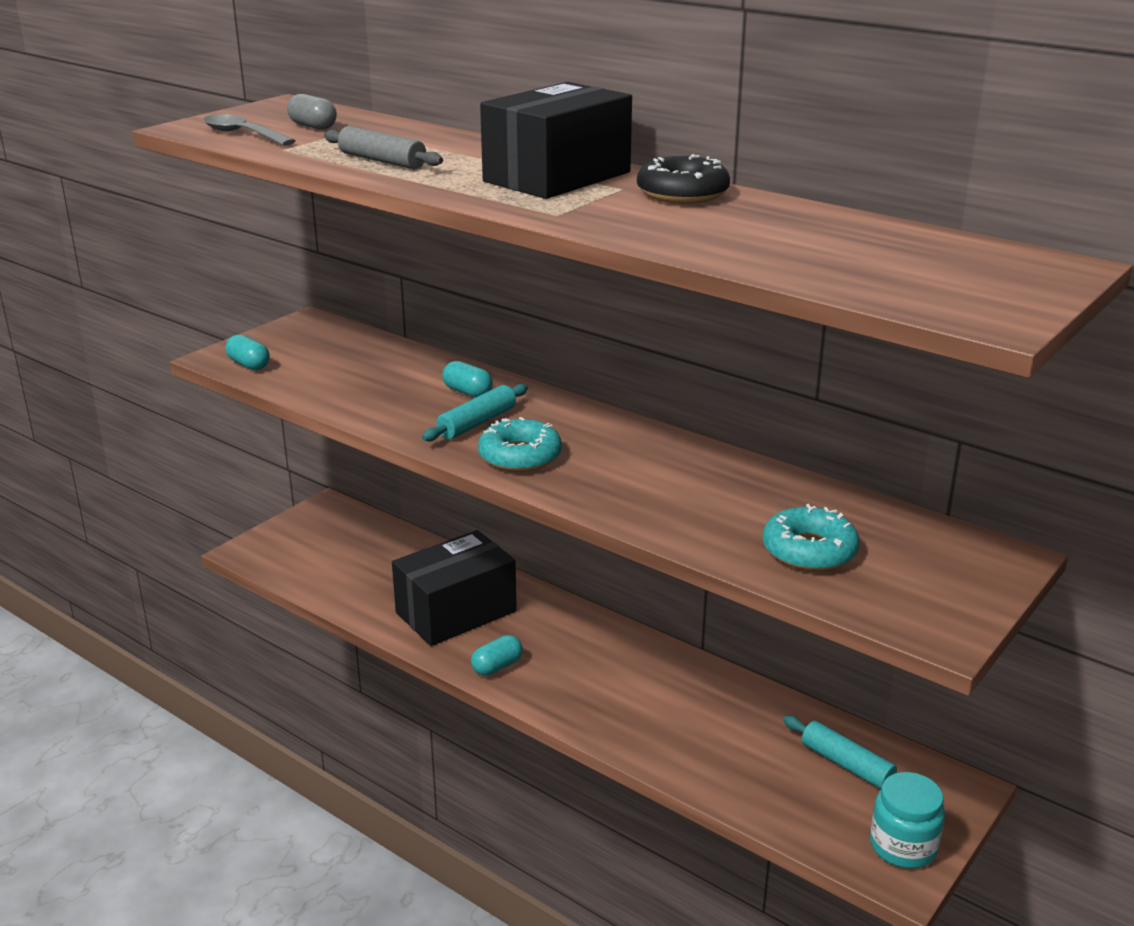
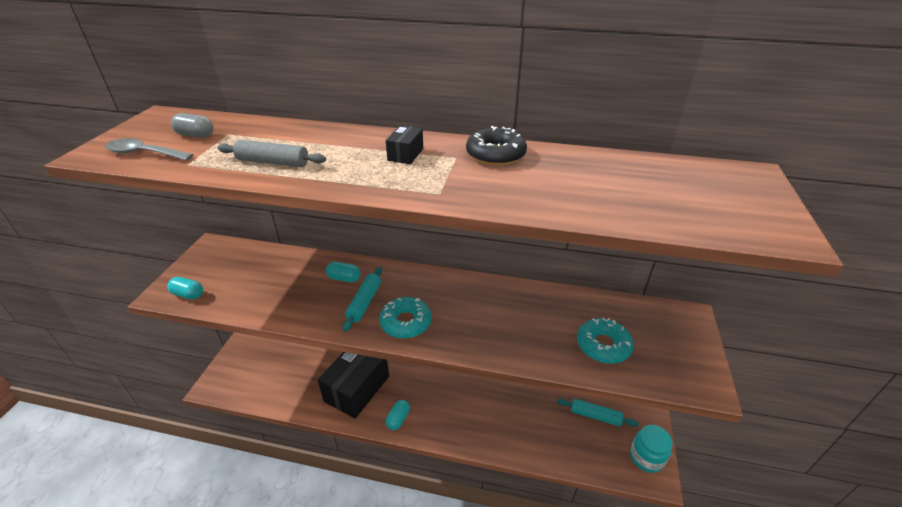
camera: 25 degrees left, 10 degrees up
(557, 177) = (405, 154): black box -> black box, size x0.42

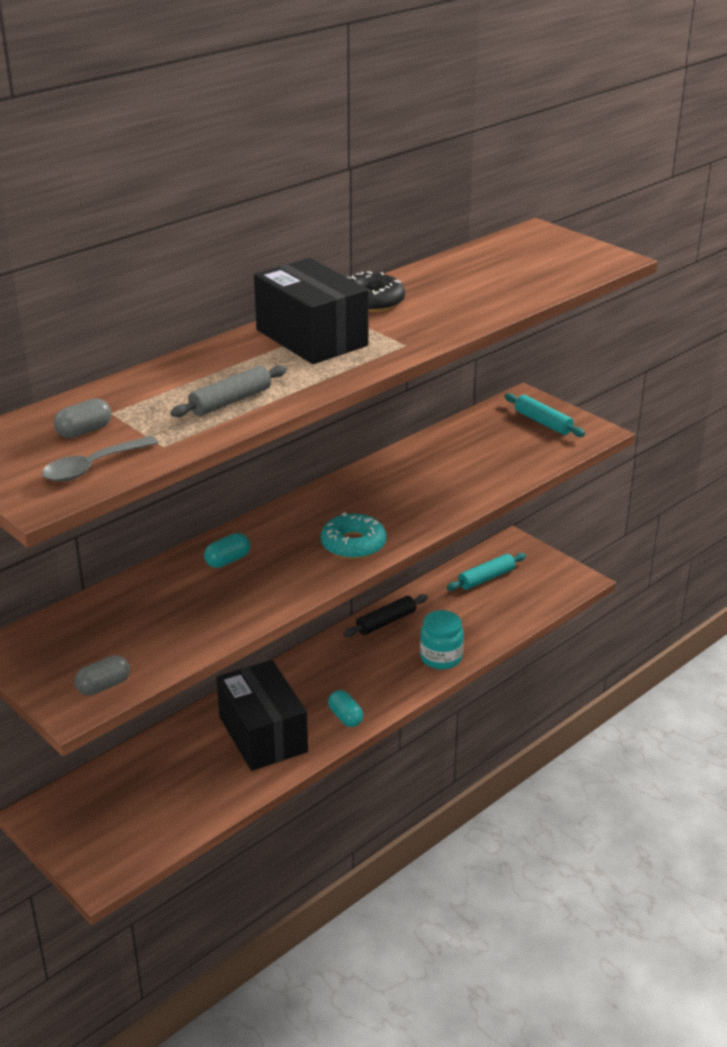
camera: 55 degrees left, 5 degrees down
(188, 294) = (104, 686): turquoise capsule -> grey capsule
(364, 302) = (289, 559): turquoise rolling pin -> turquoise rolling pin (543, 422)
(405, 154) = (311, 338): black box -> black box, size x2.38
(500, 388) = (386, 622): none -> black rolling pin
(603, 346) = (508, 454): turquoise donut -> none
(646, 457) = (557, 574): turquoise jar -> turquoise jar (441, 657)

